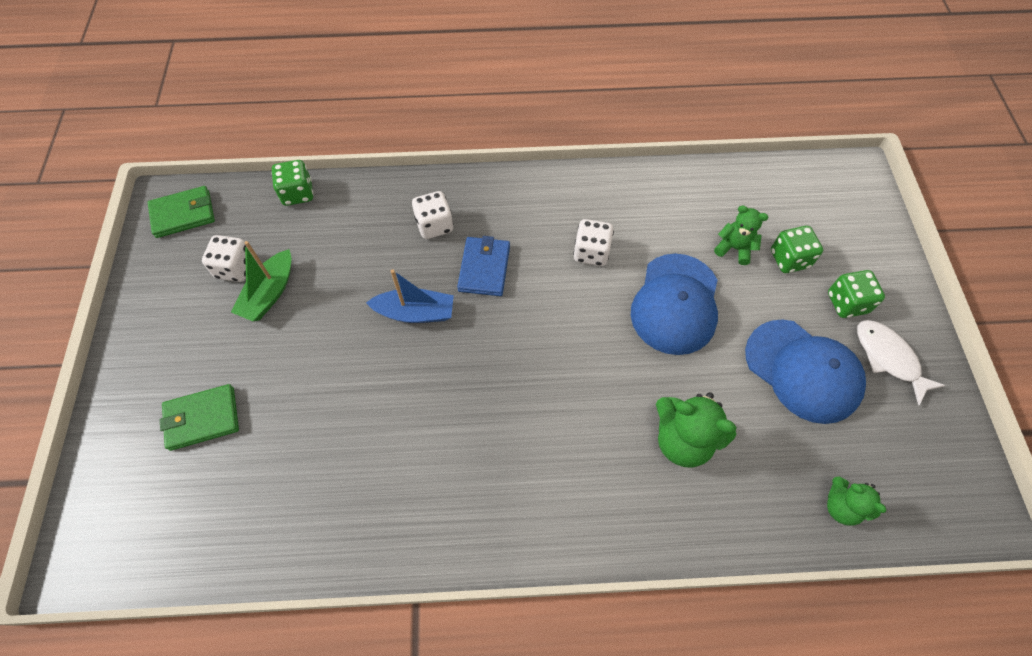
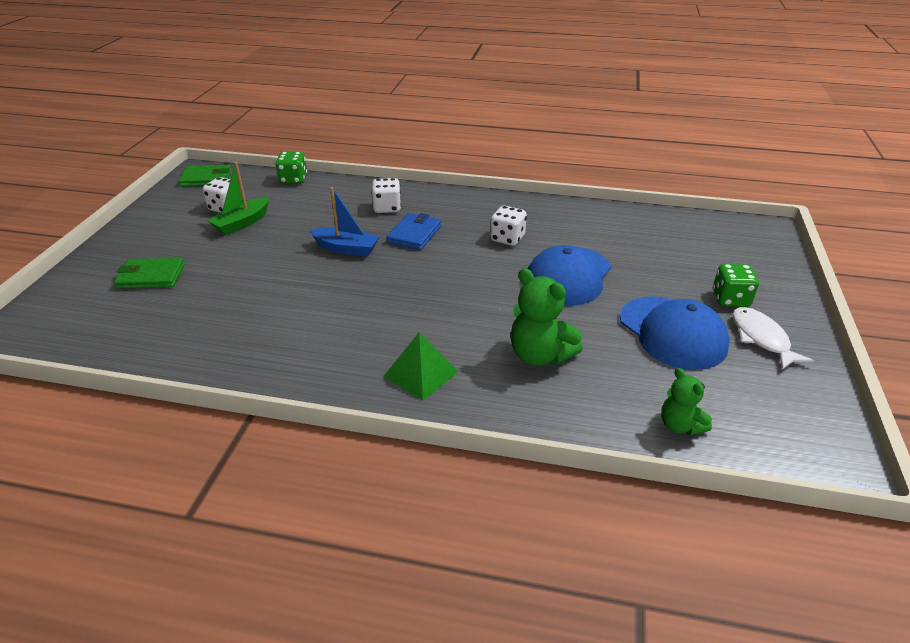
camera: 15 degrees right, 25 degrees down
(572, 500) = (421, 374): none -> green pyramid
(734, 248) = (635, 253): green teddy bear -> none
(789, 259) = (683, 266): green dice -> none

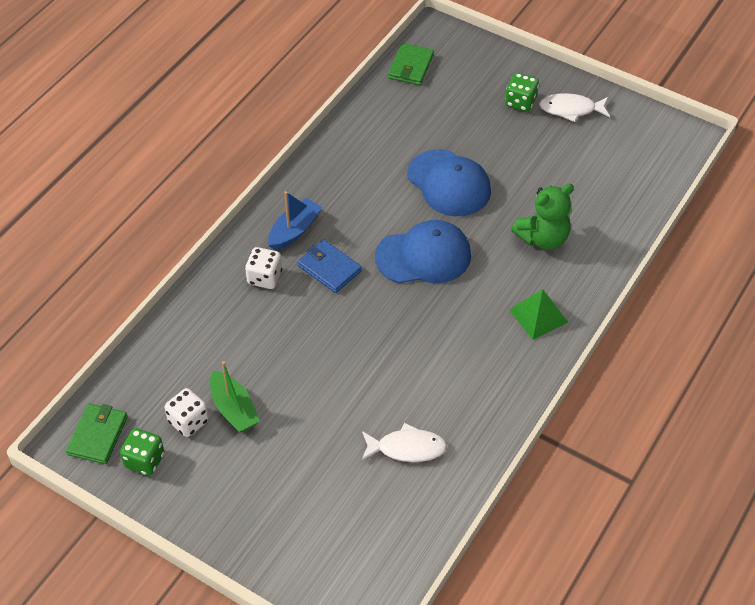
camera: 70 degrees left, 15 degrees up
(151, 276) = (310, 497): green wallet -> green wallet (410, 67)
(212, 318) = (407, 448): none -> white fish
(293, 180) = (151, 348): green dice -> green dice (144, 460)
(346, 249) = (331, 327): blue boat -> blue boat (294, 230)
(507, 238) = (370, 202): white dice -> none
(672, 332) = (546, 153): blue cap -> blue cap (423, 256)
(680, 425) = (638, 193): green teddy bear -> none

